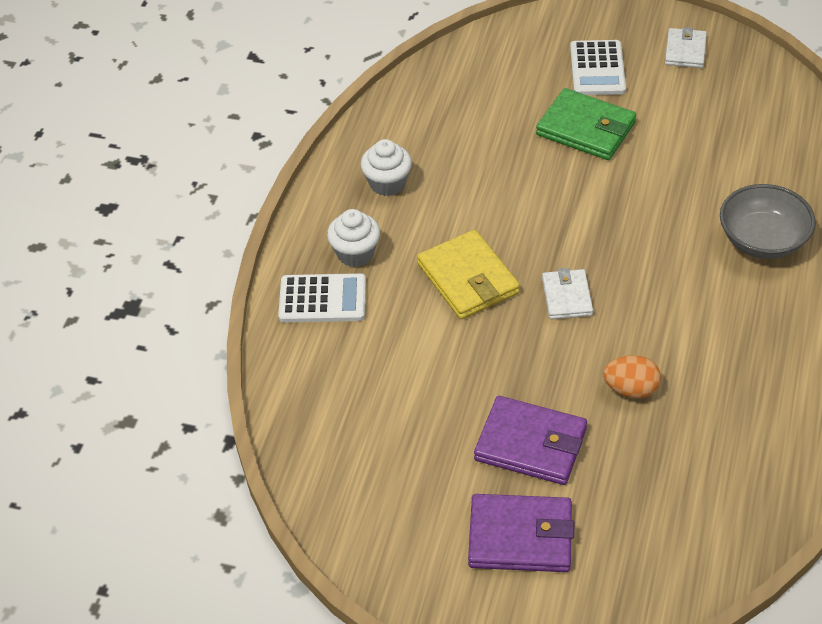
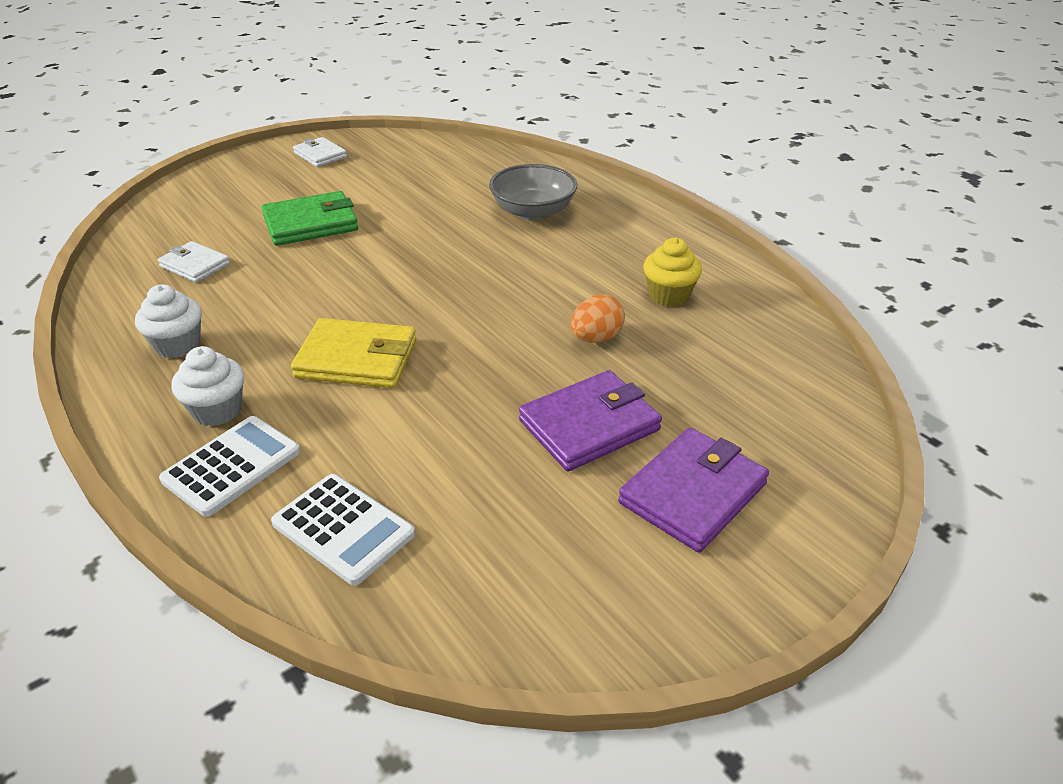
camera: 55 degrees left, 10 degrees down
(567, 297) = (456, 318): white wallet -> white wallet (195, 265)
(597, 69) = (267, 191): white calculator -> white calculator (343, 528)
(738, 400) = (668, 295): none -> yellow cupcake

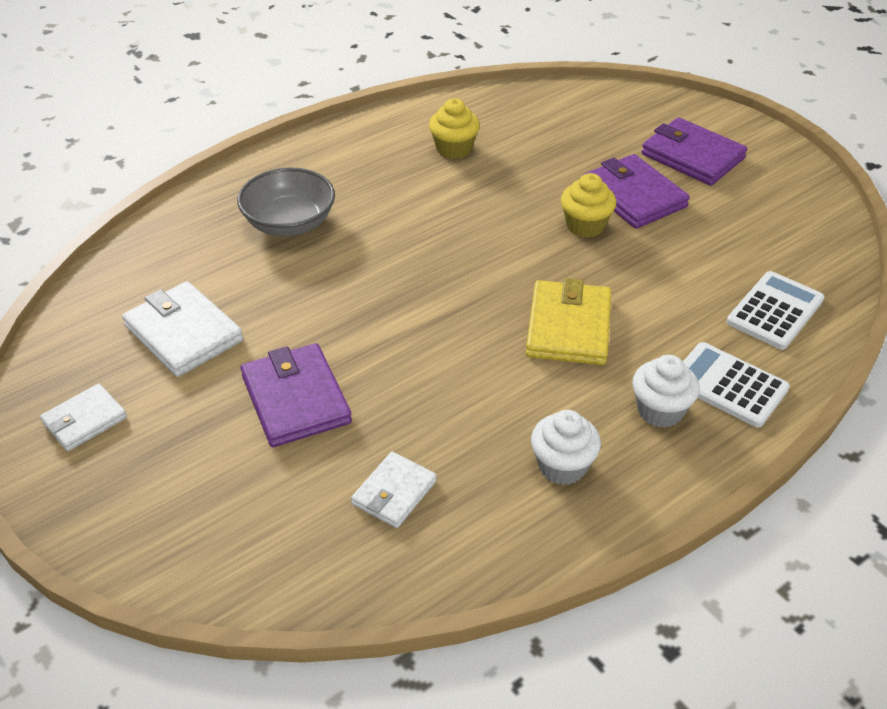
camera: 90 degrees left, 5 degrees up
(311, 223) = (296, 399): green wallet -> purple wallet
(397, 179) = (183, 333): none -> white wallet
(527, 381) = (585, 226): none -> yellow cupcake
(596, 338) = (521, 189): orange egg -> none

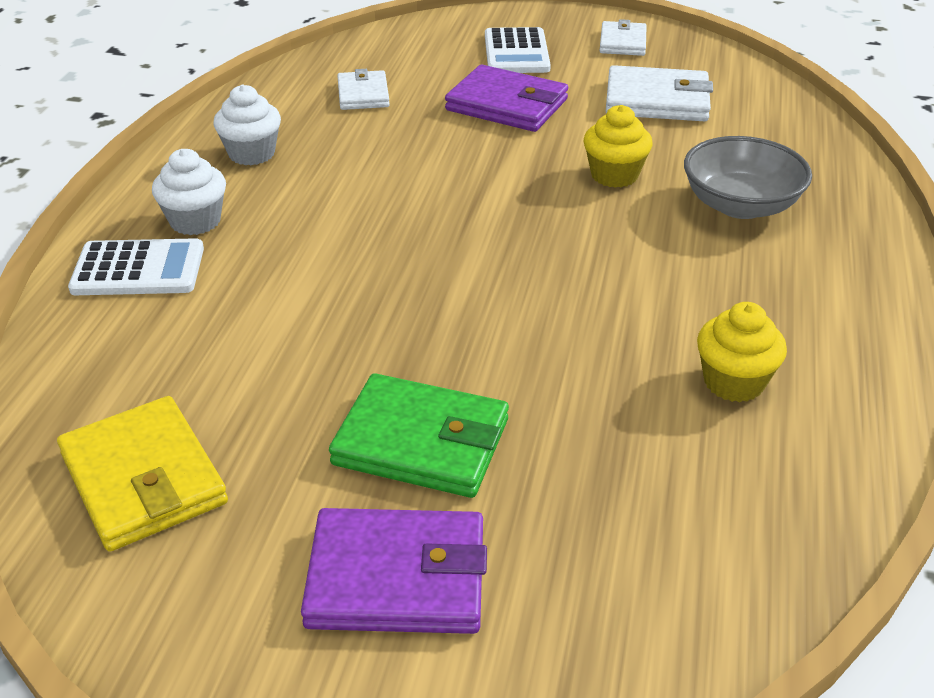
camera: 140 degrees right, 5 degrees down
(568, 327) = (345, 246): yellow wallet -> yellow wallet (144, 478)
(585, 226) = (440, 362): yellow cupcake -> yellow cupcake (614, 175)
(633, 196) = (421, 442): purple wallet -> green wallet
(775, 311) = (121, 370): white calculator -> white calculator (516, 52)

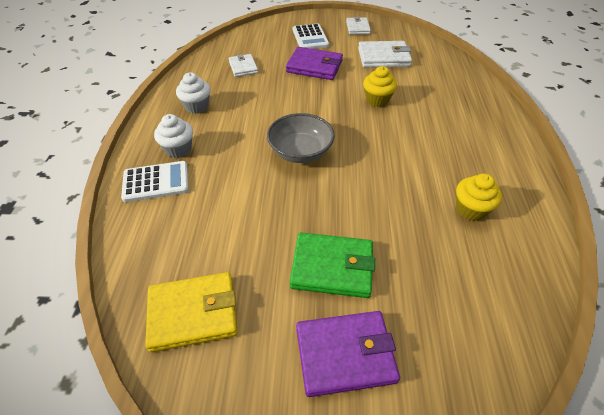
camera: 10 degrees left, 10 degrees up
(144, 478) = (193, 313): yellow wallet -> yellow wallet turned 60 degrees counterclockwise
(740, 205) = (440, 110): grey bowl -> grey bowl (300, 152)

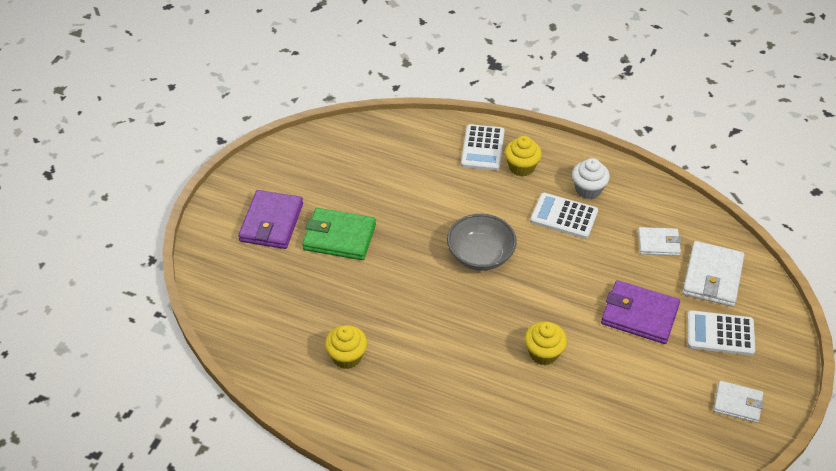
camera: 110 degrees right, 0 degrees up
(178, 149) = (521, 167): white cupcake -> yellow cupcake
(193, 313) = (343, 154): yellow wallet -> none
(233, 114) = (564, 216): none -> white calculator
(314, 66) = (639, 315): purple wallet -> purple wallet turned 75 degrees clockwise
(332, 267) = (339, 237): green wallet -> green wallet turned 75 degrees clockwise
(383, 57) = (640, 401): white wallet -> white wallet (712, 277)

